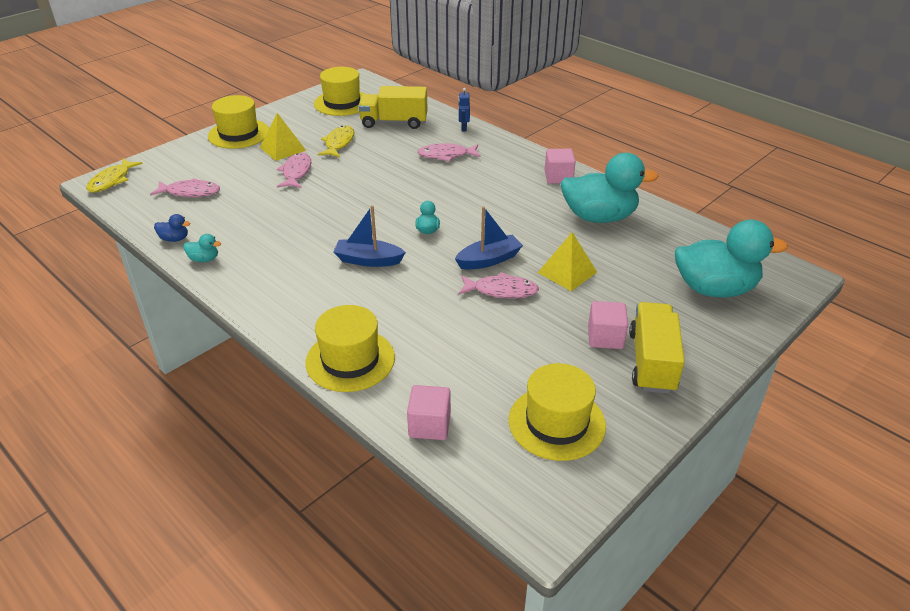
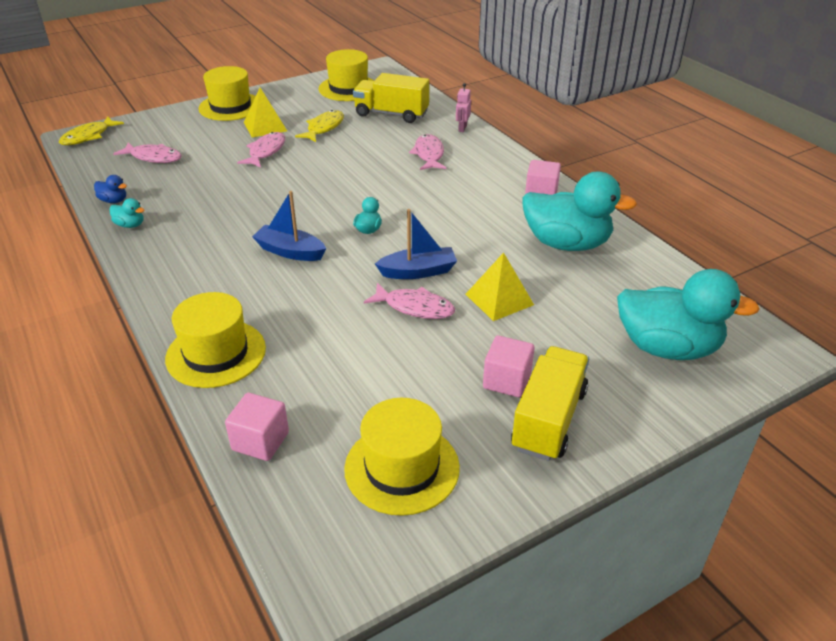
camera: 15 degrees right, 0 degrees up
(446, 155) = (429, 154): pink fish -> pink fish turned 75 degrees clockwise
(463, 128) = (462, 128): blue robot -> pink robot

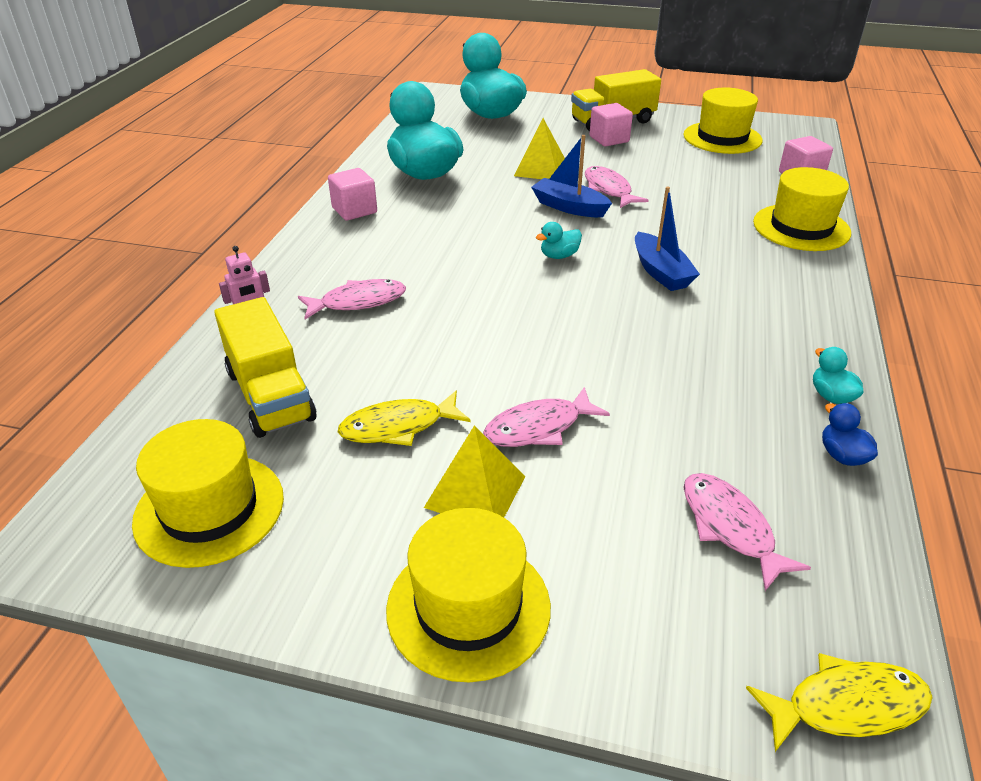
camera: 135 degrees left, 0 degrees up
(429, 154) = (358, 302): pink fish -> pink fish turned 150 degrees counterclockwise

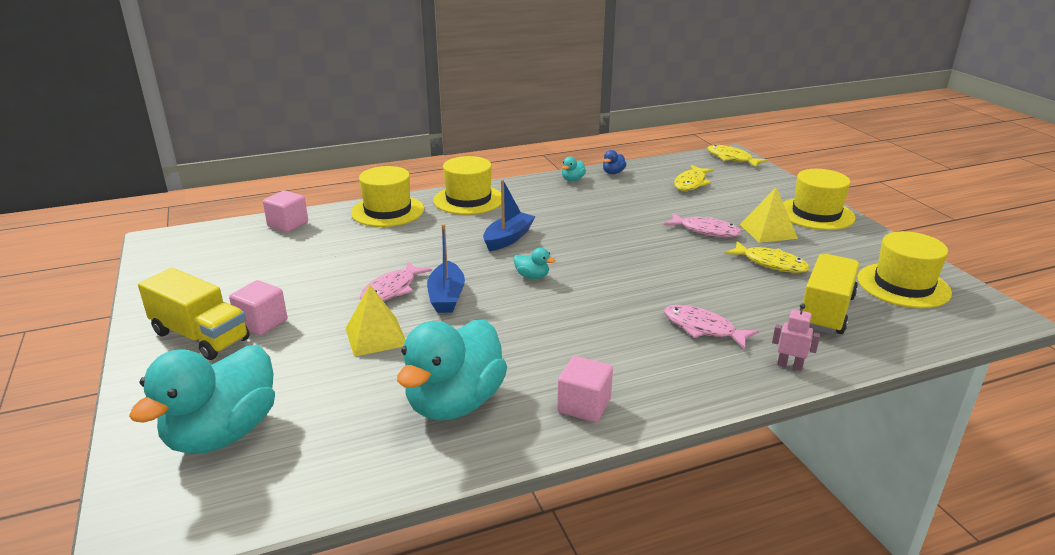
camera: 125 degrees left, 10 degrees down
(722, 138) = (217, 269): yellow hat -> yellow hat (468, 200)
(730, 527) = (691, 183): pink fish -> yellow fish

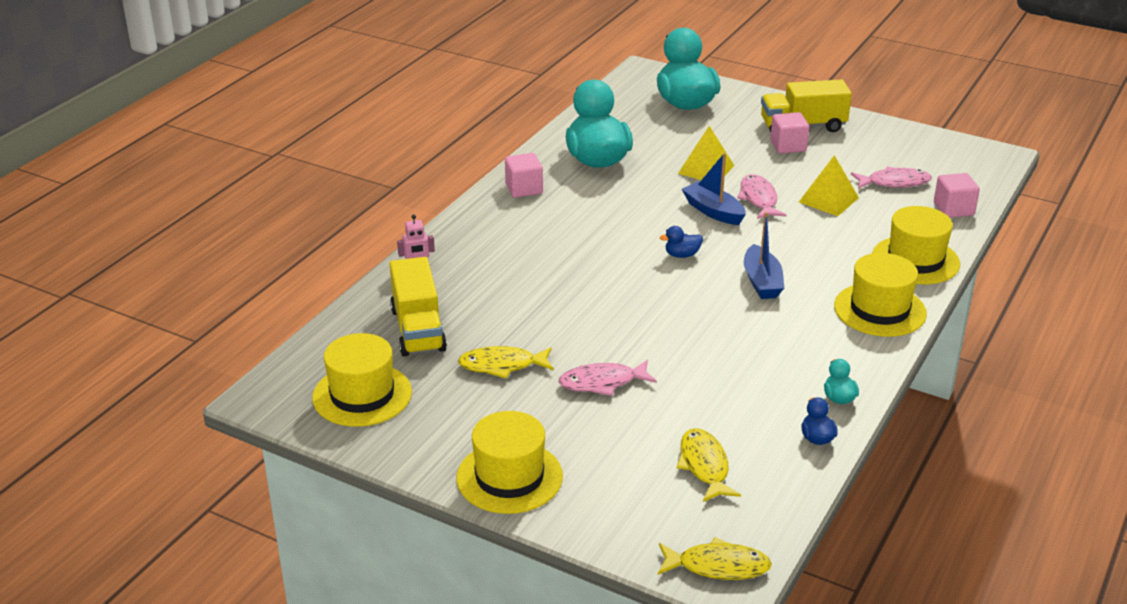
camera: 140 degrees right, 5 degrees up
(532, 276) = (682, 255): turquoise duck -> blue duck
(703, 328) = (502, 270): pink fish -> pink fish (894, 183)
(768, 231) = (540, 415): yellow pyramid -> yellow pyramid (828, 200)

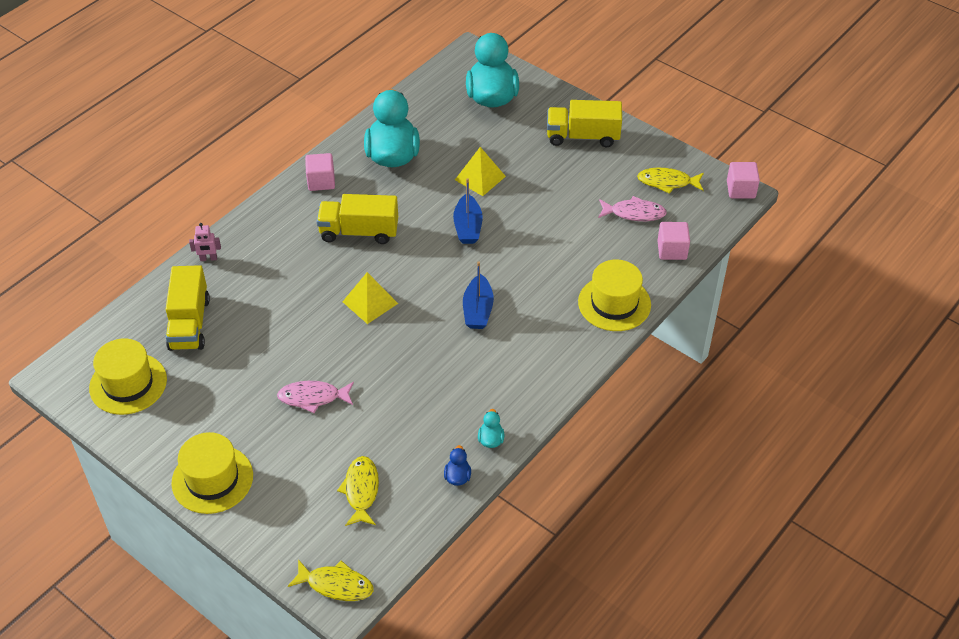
camera: 10 degrees right, 15 degrees up
(502, 365) = (242, 369): yellow fish -> yellow fish (667, 182)
(588, 227) = (359, 232): none -> yellow truck
(682, 255) = (424, 272): blue duck -> none
(713, 211) = (468, 227): blue boat -> blue boat turned 150 degrees counterclockwise
(759, 199) = (511, 217): pink fish -> none
(788, 146) = (560, 159): pink cube -> pink cube (740, 190)
(828, 200) = (569, 226): yellow pyramid -> yellow pyramid (370, 302)
(879, 310) = (561, 353): yellow hat -> none

